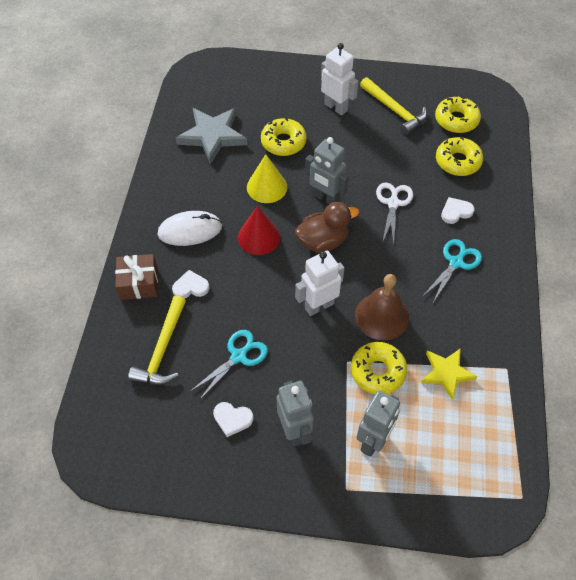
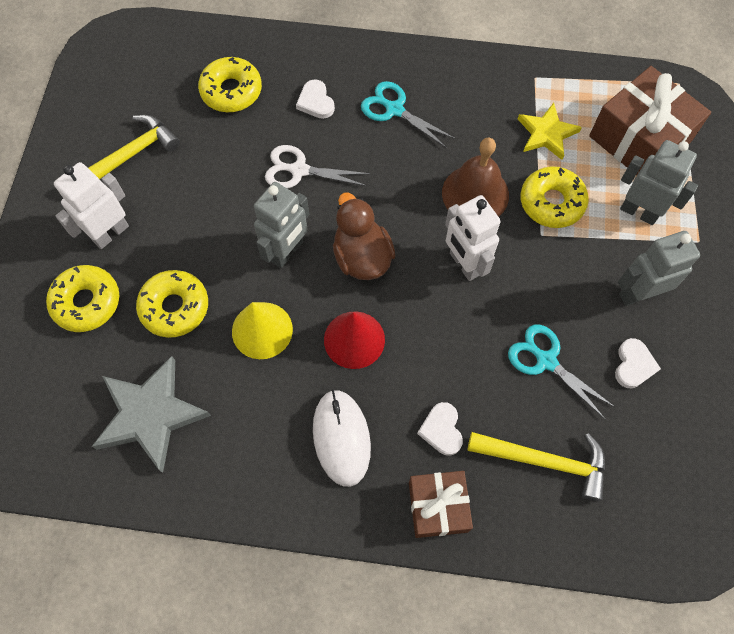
camera: 90 degrees left, 10 degrees up
(451, 451) = (640, 139): none -> brown gift
(456, 120) = (156, 85): yellow donut -> yellow donut (86, 302)

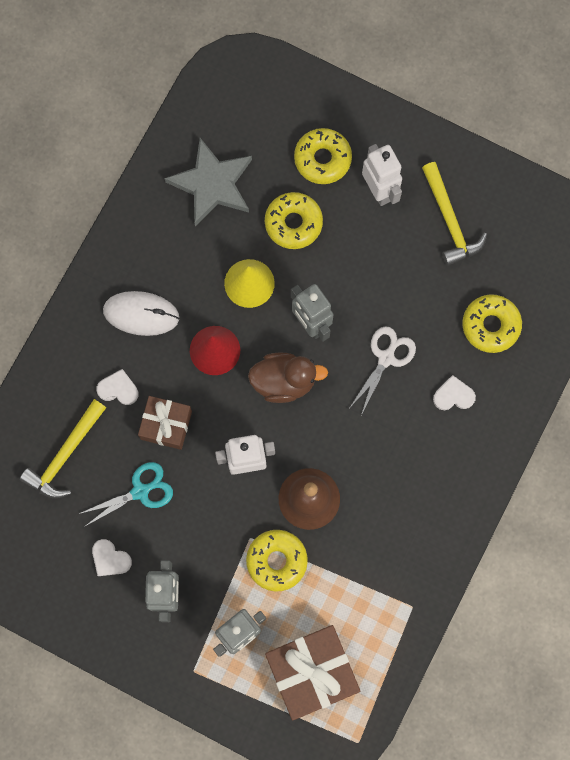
camera: 110 degrees right, 10 degrees up
(394, 110) = (420, 462): turquoise scissors -> none
(438, 507) = (64, 364): brown gift -> brown gift (166, 425)
(546, 133) = (347, 589): yellow star -> none

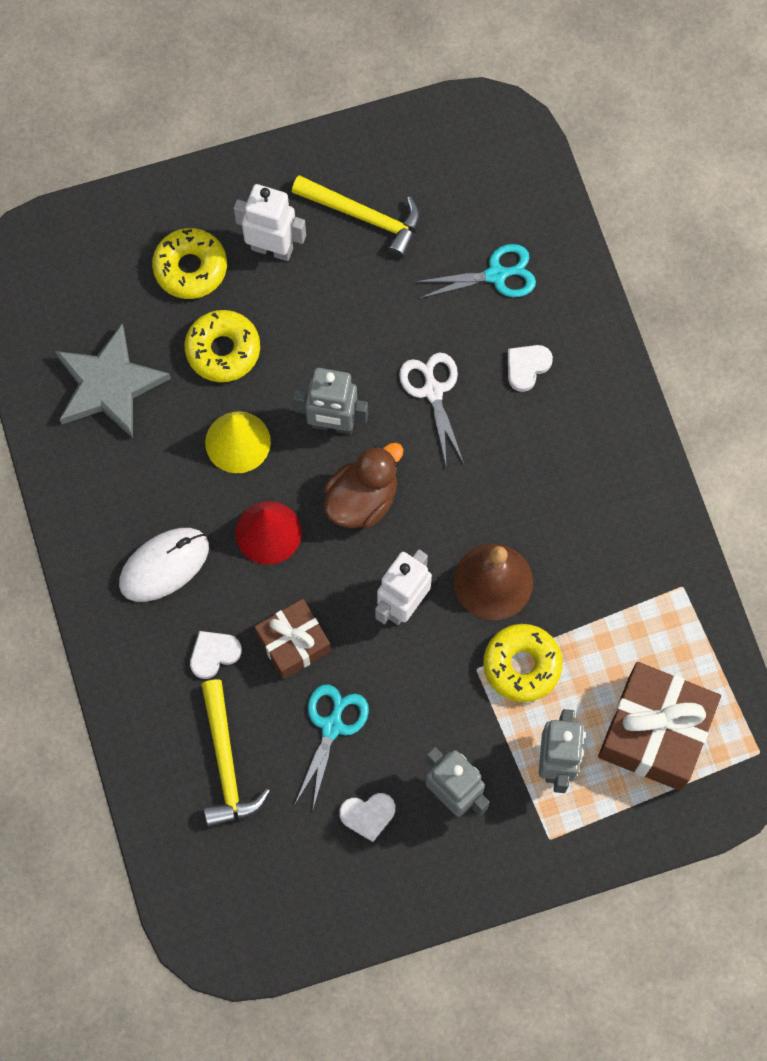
camera: 45 degrees left, 5 degrees down
(490, 325) = (496, 275): yellow donut -> turquoise scissors

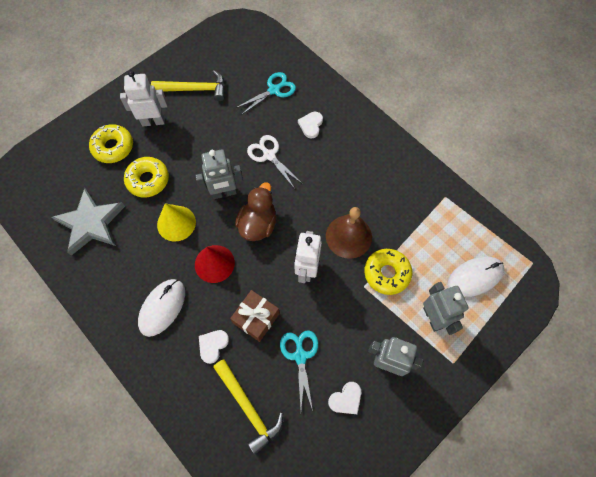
camera: 25 degrees left, 5 degrees down
(655, 732) = (475, 277): brown gift -> white mouse

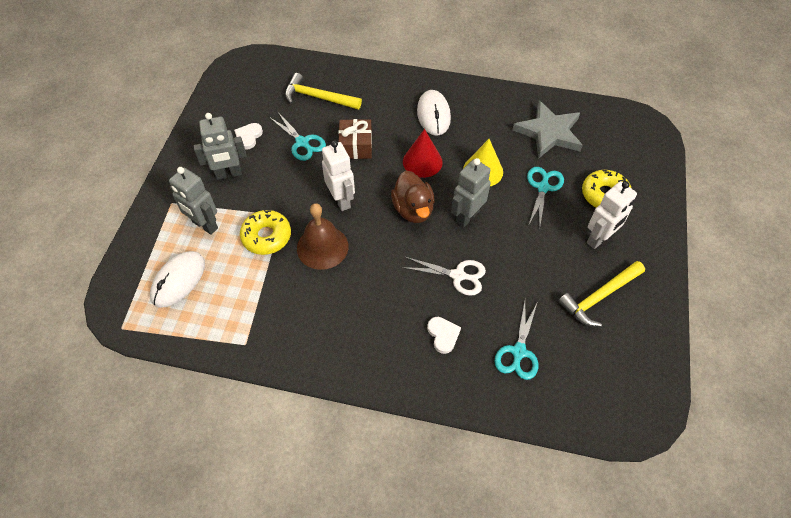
camera: 145 degrees right, 10 degrees down
(148, 180) = (543, 188): yellow donut -> turquoise scissors
(213, 345) = (374, 114): white heart -> none

